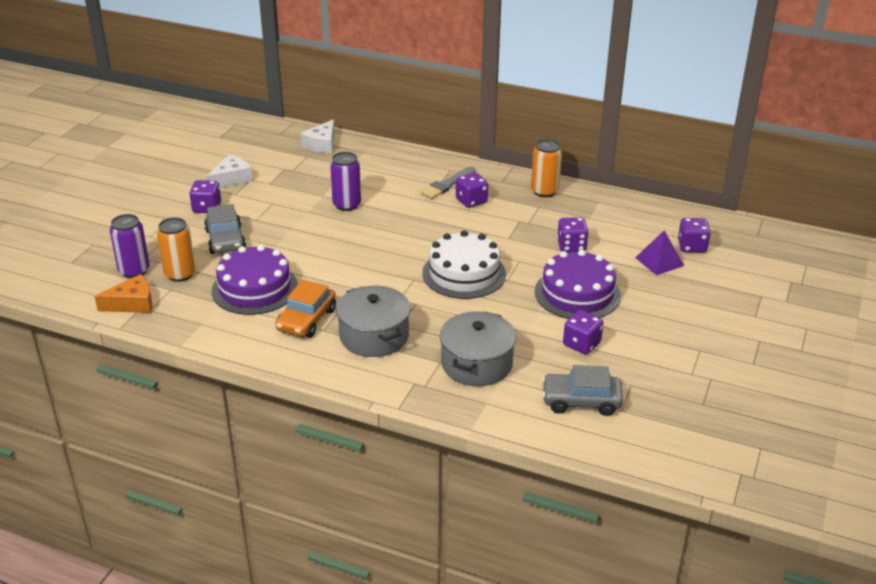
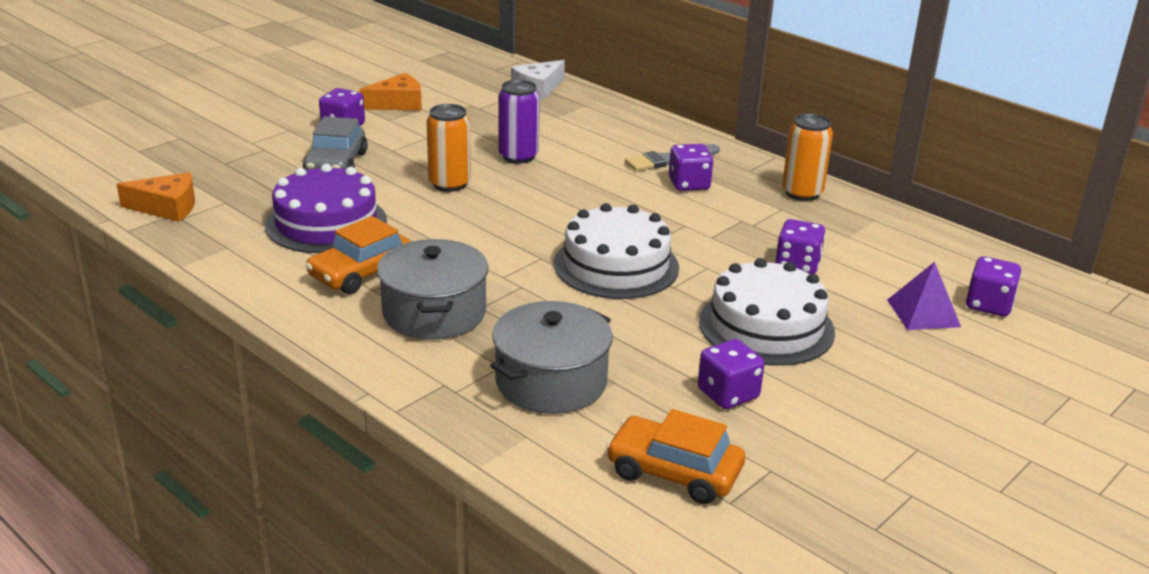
camera: 20 degrees right, 5 degrees down
(134, 271) = (201, 174): purple can -> none
(180, 274) = (250, 189): orange can -> orange can (449, 184)
(231, 179) = (398, 103): white cheese -> orange cheese
(577, 293) = (766, 326): purple cake -> white cake
(581, 401) = (674, 472): grey car -> orange car

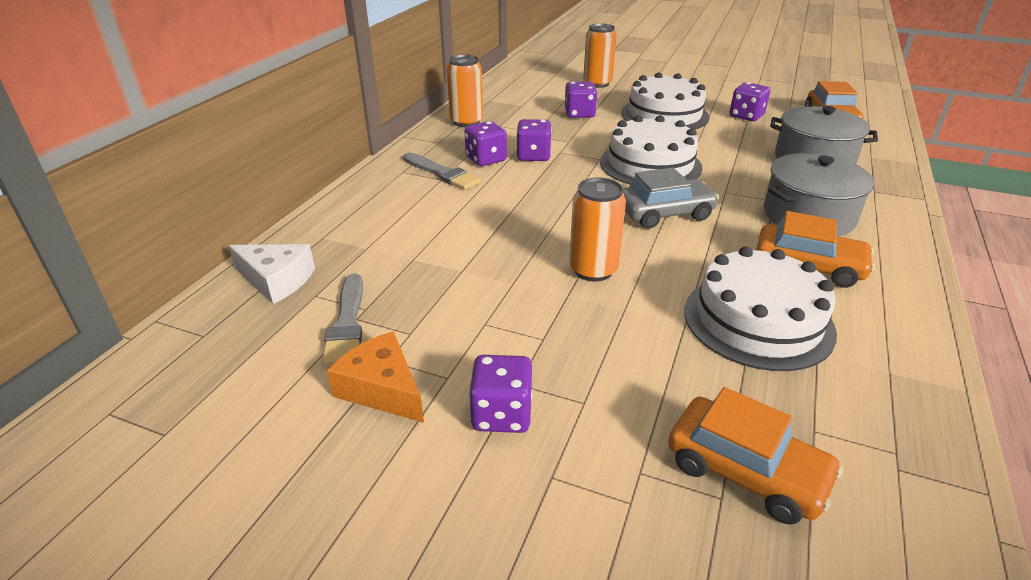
camera: 110 degrees left, 5 degrees up
(167, 207) = (896, 486): orange cheese -> none
(229, 173) = (746, 471): none -> orange car
(326, 223) = (758, 320): purple cake -> white cake
(336, 164) = (621, 371): grey car -> grey car (665, 213)
(468, 102) = (347, 324): none -> grey brush
(518, 156) = (493, 246): purple can -> none
(923, 313) = (597, 83): purple pyramid -> orange can
(988, 305) = (570, 72): purple dice -> purple dice (533, 156)

